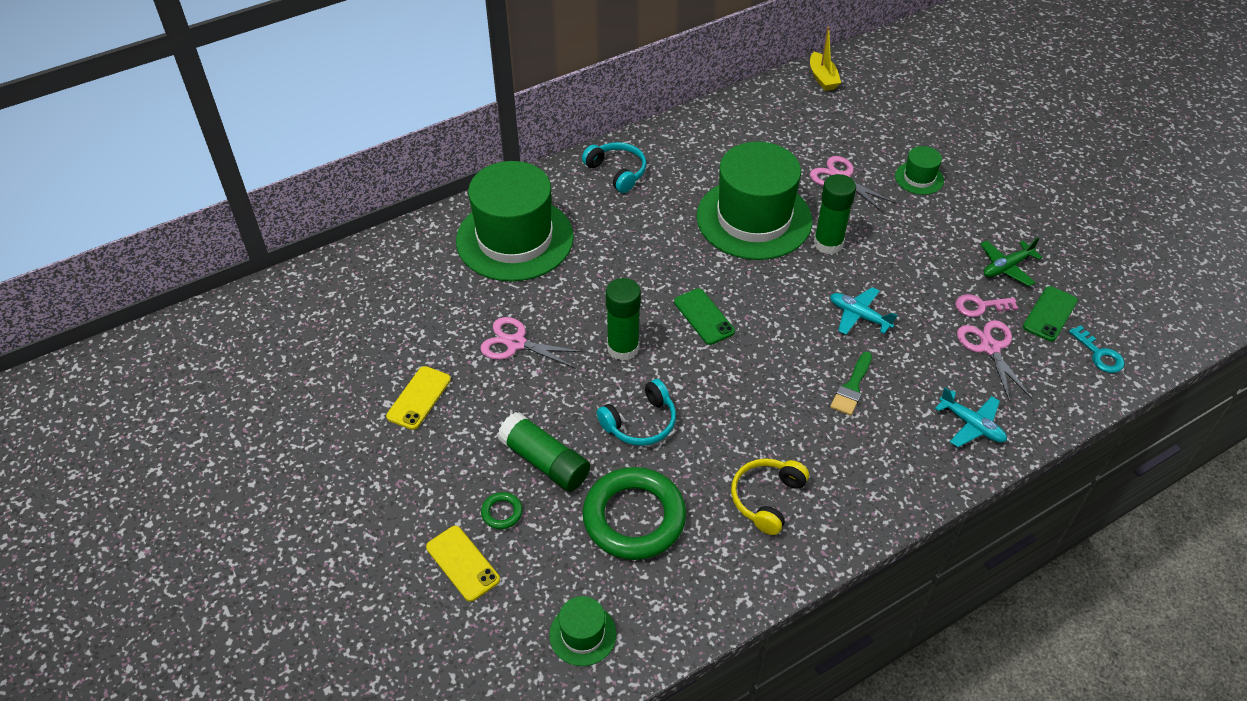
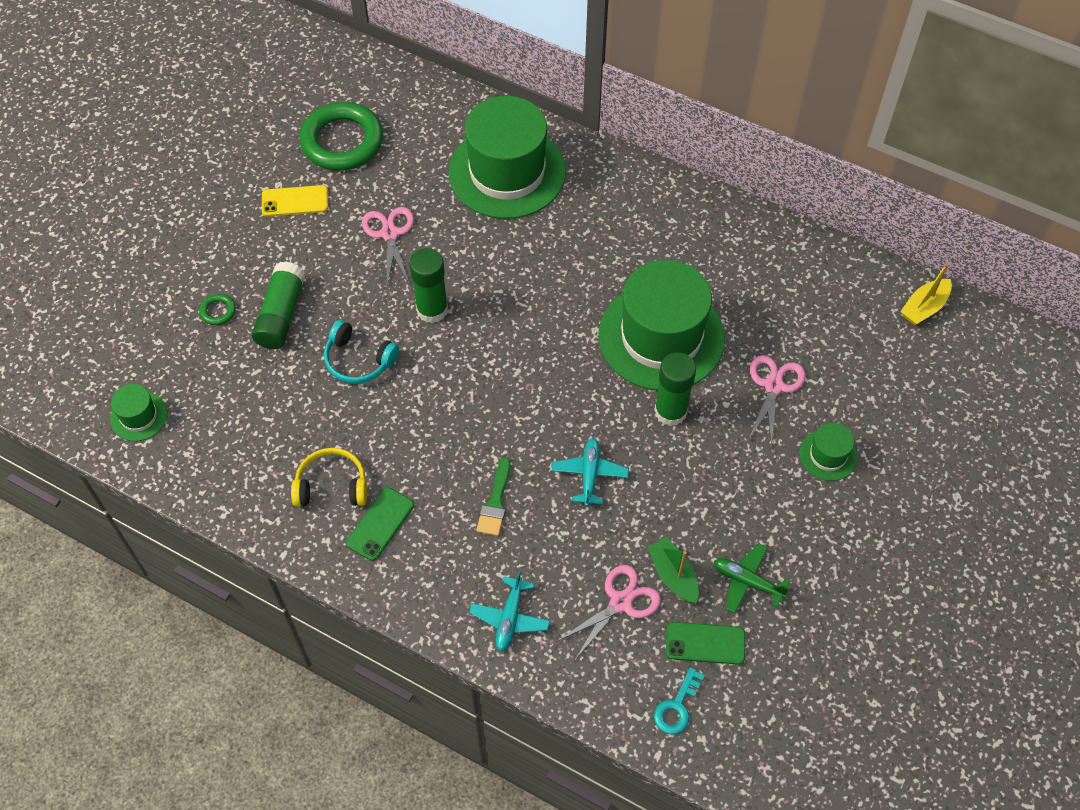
camera: 60 degrees right, 10 degrees up
(463, 563) = (160, 310): yellow phone -> none
(617, 172) = (646, 203): turquoise headphones -> none
(634, 518) = (261, 400): green ring -> green ring (342, 141)
(704, 317) = (507, 352): green phone -> green phone (380, 524)
(852, 387) = (495, 502): green brush -> green brush turned 75 degrees counterclockwise
(980, 306) = (673, 575): pink key -> green boat

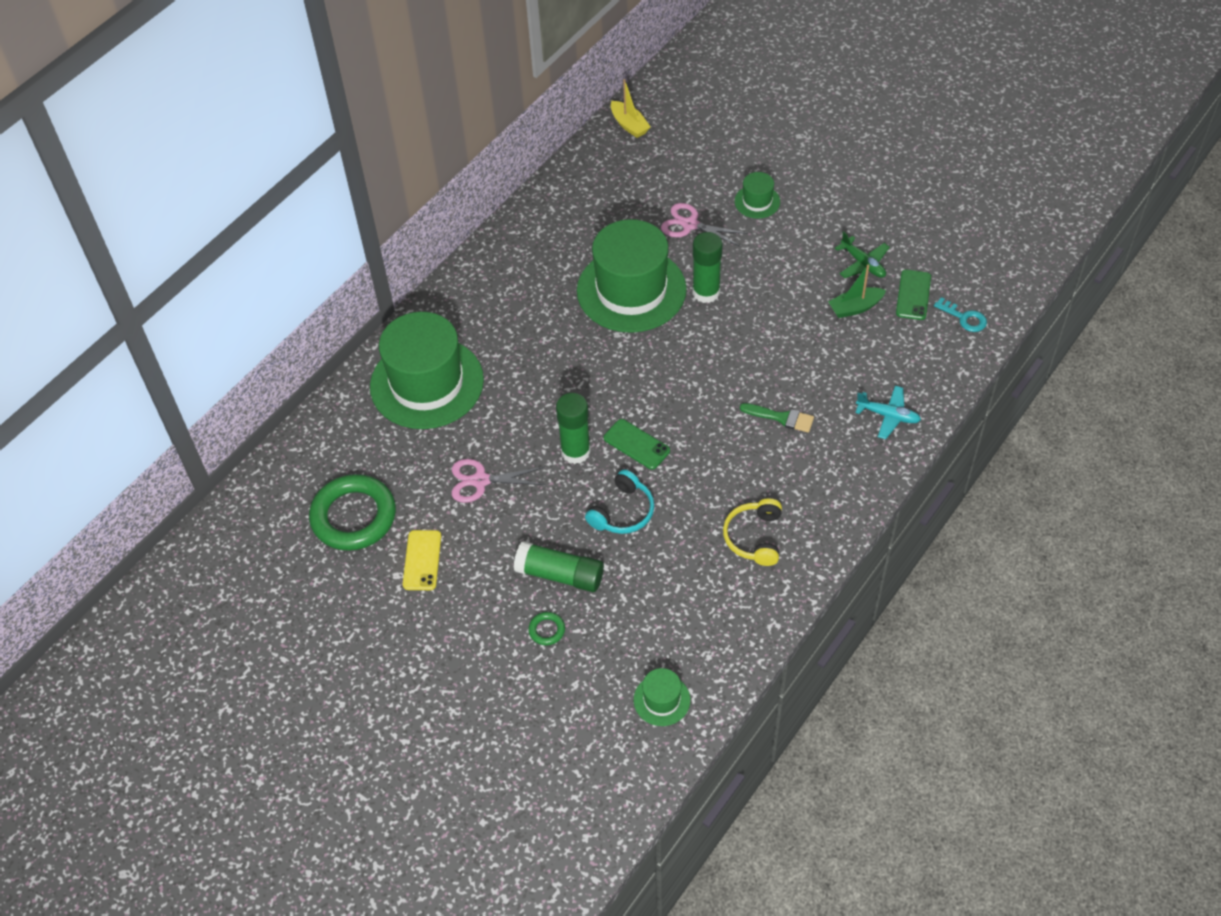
camera: 80 degrees left, 5 degrees down
(380, 524) = (796, 502): green phone -> green phone (636, 444)
(589, 475) = (760, 351): turquoise plane -> none
(620, 602) = (877, 343): pink scissors -> none
(747, 581) = (863, 264): green plane -> green plane turned 75 degrees counterclockwise

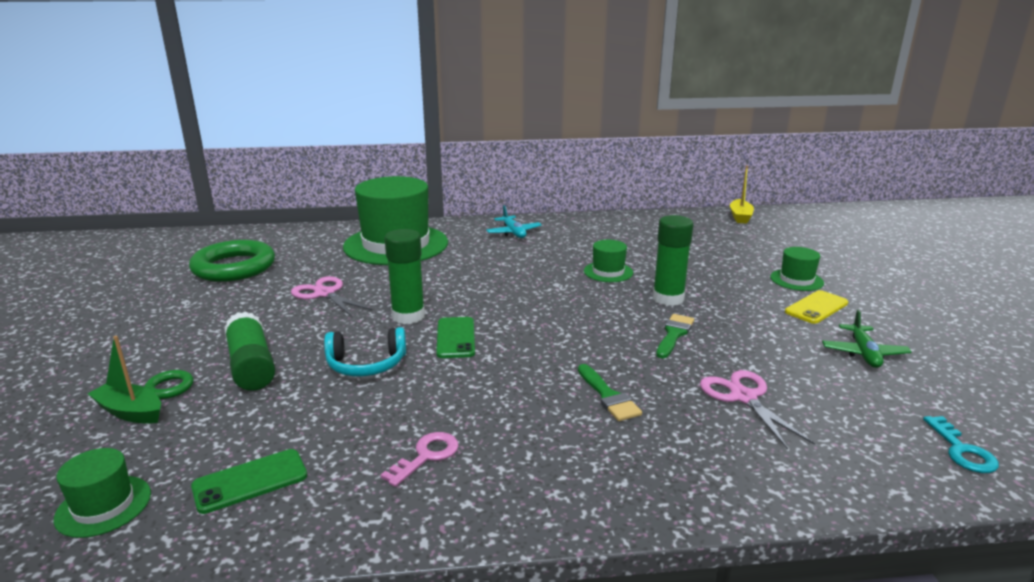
camera: 45 degrees right, 30 degrees down
(422, 560) = (211, 304): yellow phone -> yellow phone (816, 307)
(631, 290) = (608, 272): green hat -> green hat, size x0.43
(690, 225) = (713, 267): pink scissors -> pink scissors (743, 397)
(751, 330) = (674, 334): none -> green brush
(754, 537) = (426, 456): yellow headphones -> pink key
(855, 307) = (812, 373): green boat -> green boat (130, 412)
(888, 415) = (735, 466): turquoise plane -> turquoise plane (513, 232)
(913, 295) = (903, 400): green phone -> green phone (250, 481)

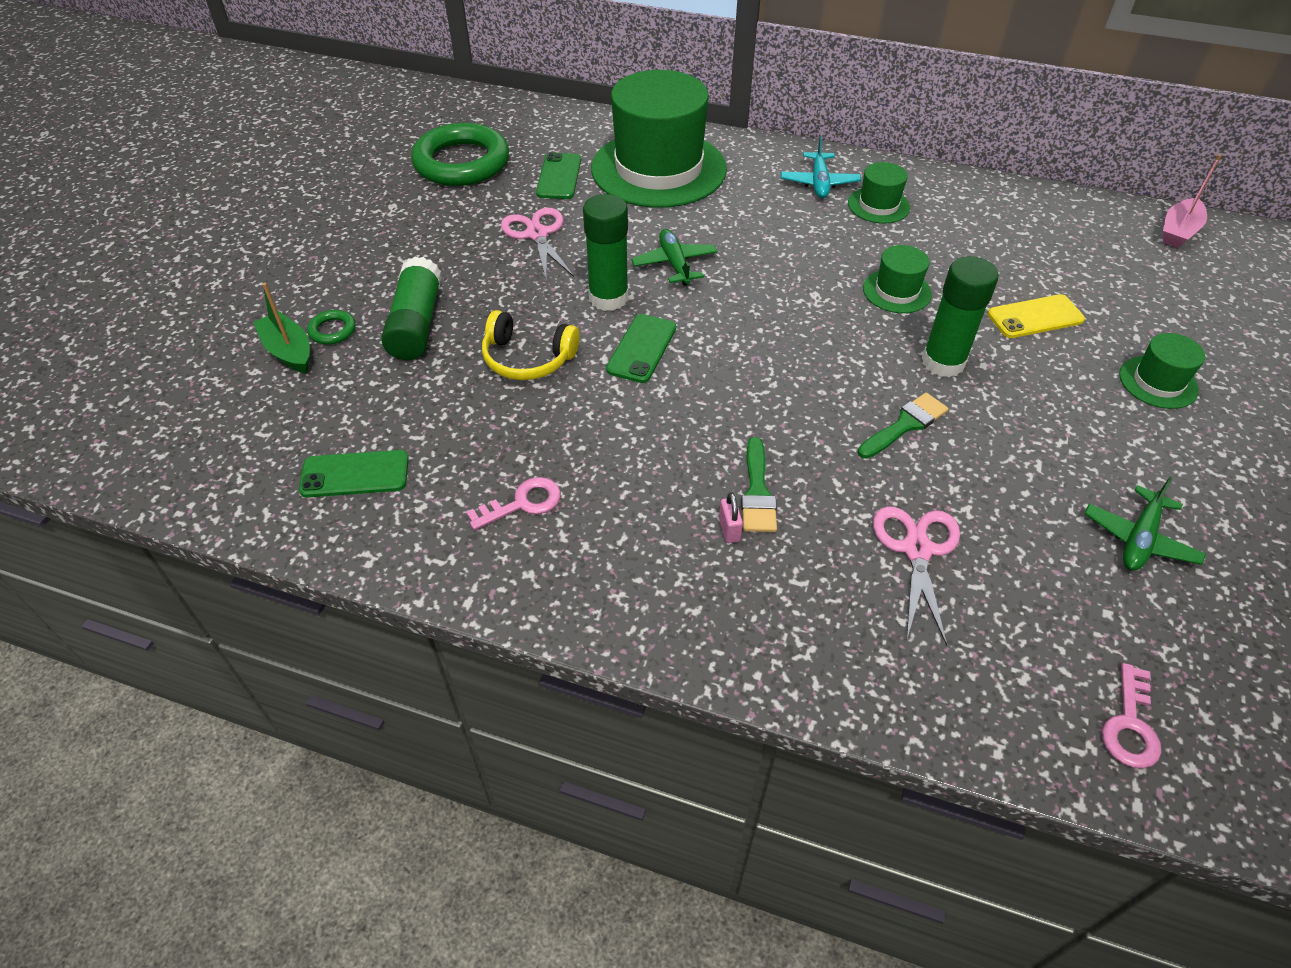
camera: 25 degrees right, 25 degrees up
(103, 506) = (231, 457): green hat -> green hat (878, 205)
(321, 261) = (559, 177): none -> green phone
(366, 364) = (527, 358): turquoise headphones -> yellow headphones
(445, 288) = (675, 264): none -> green plane
(607, 424) = (729, 530): none -> pink padlock
(740, 217) = (1178, 231): yellow boat -> pink boat
(816, 307) = (1142, 441): yellow phone -> yellow phone (1035, 317)
(962, 450) = (1130, 725): turquoise key -> pink key

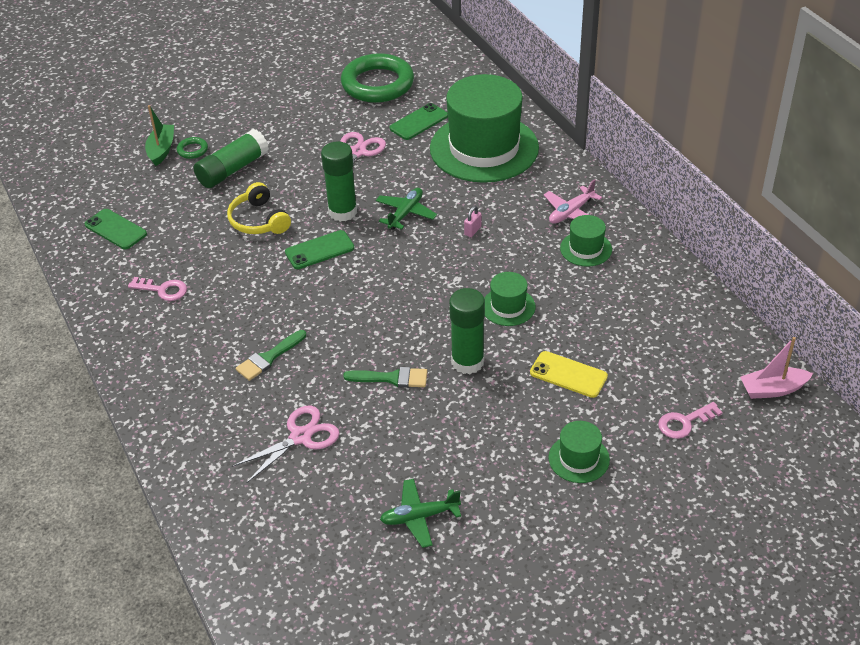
camera: 45 degrees right, 5 degrees down
(729, 530) = (231, 365): pink padlock -> pink padlock (472, 231)
(819, 183) = (571, 212): turquoise plane -> pink plane
(1130, 725) = (273, 577): pink key -> pink key (684, 422)

